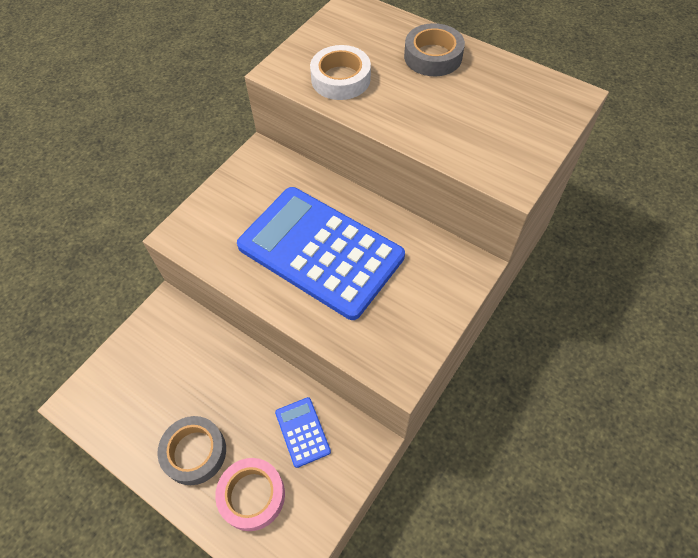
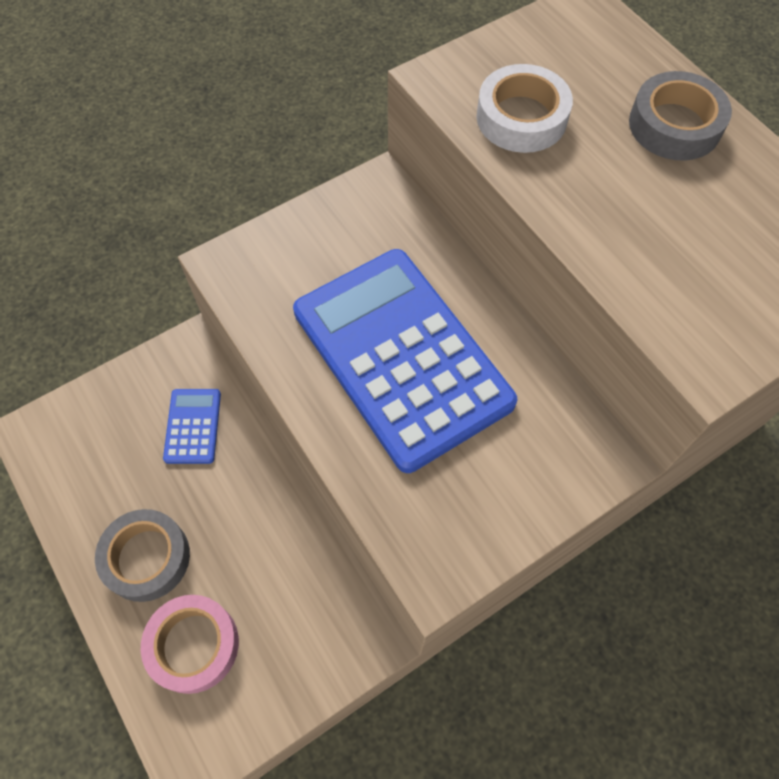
camera: 20 degrees right, 5 degrees up
(302, 432) = (290, 588): blue calculator -> blue calculator (193, 426)

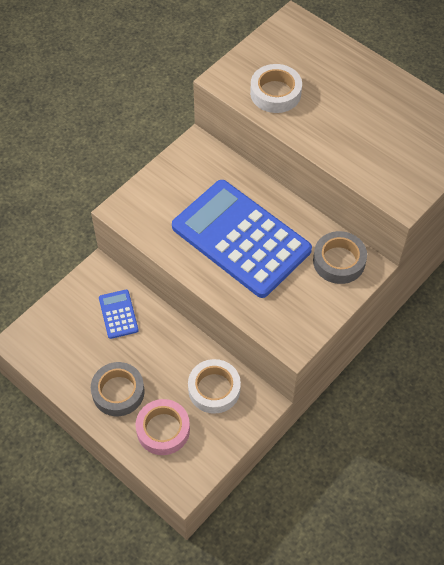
camera: 15 degrees left, 5 degrees down
(298, 594) = (214, 389): none -> white tape
(674, 125) = (358, 80): grey tape -> grey tape (339, 261)

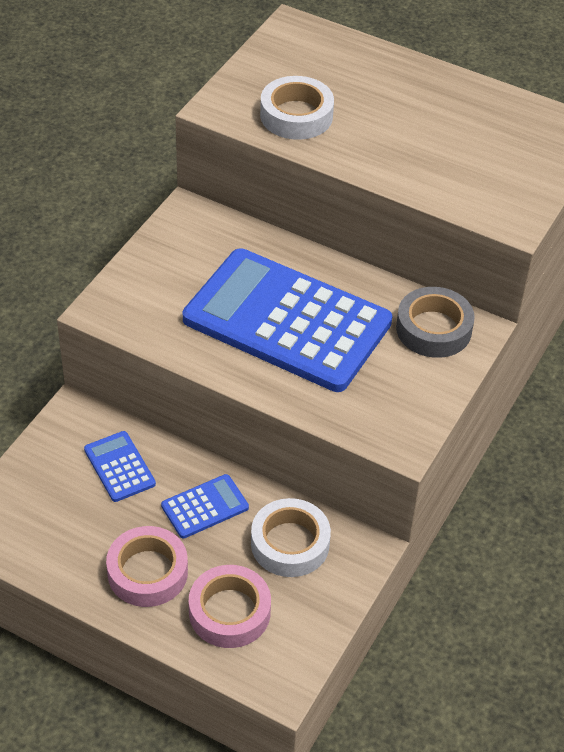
camera: 15 degrees left, 10 degrees down
(118, 392) = (147, 572): grey tape -> pink tape
(166, 353) = (205, 507): none -> blue calculator

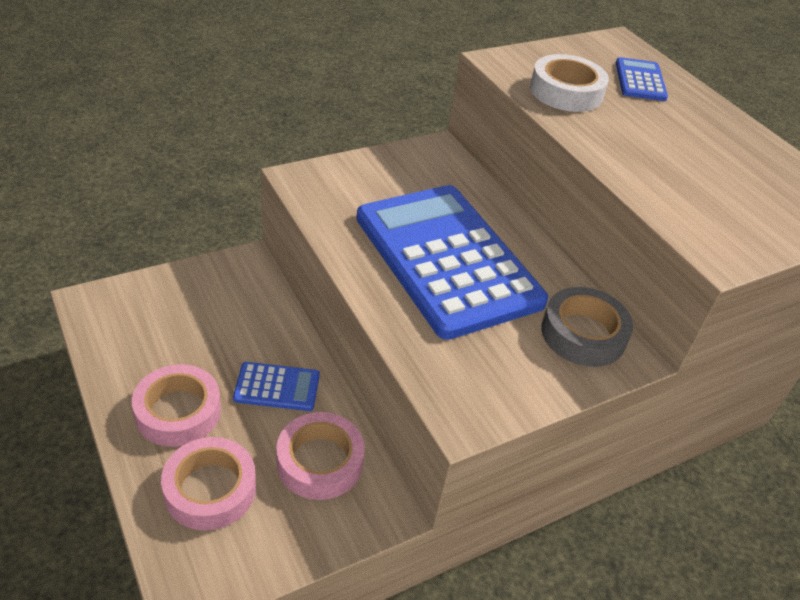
camera: 30 degrees right, 5 degrees down
(119, 467) = (241, 318): blue calculator -> blue calculator (640, 80)
(290, 543) = (320, 462): white tape -> pink tape

